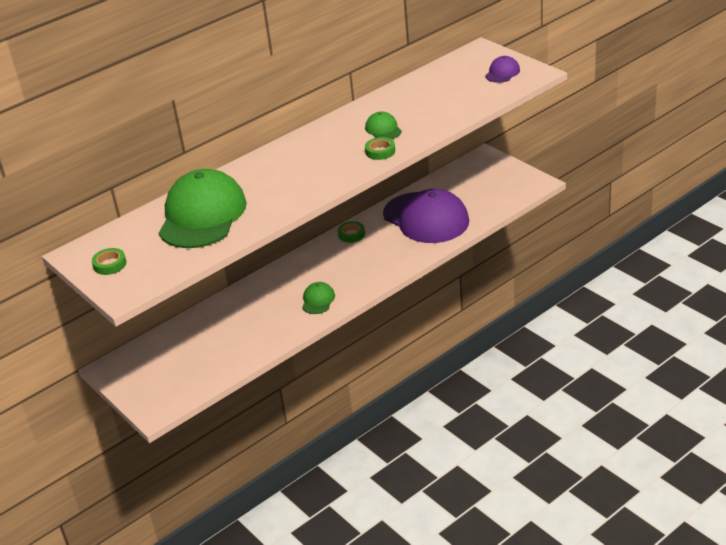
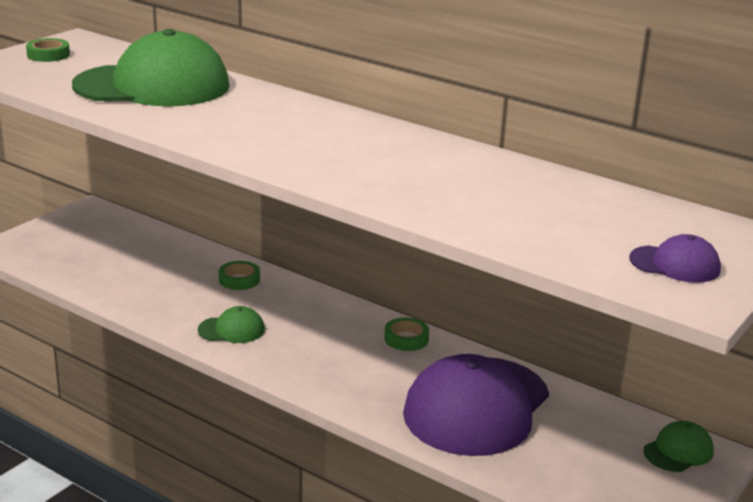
camera: 70 degrees right, 10 degrees down
(380, 151) = (337, 176): green tape -> green tape (239, 280)
(383, 129) = (411, 174): green cap -> green cap (678, 451)

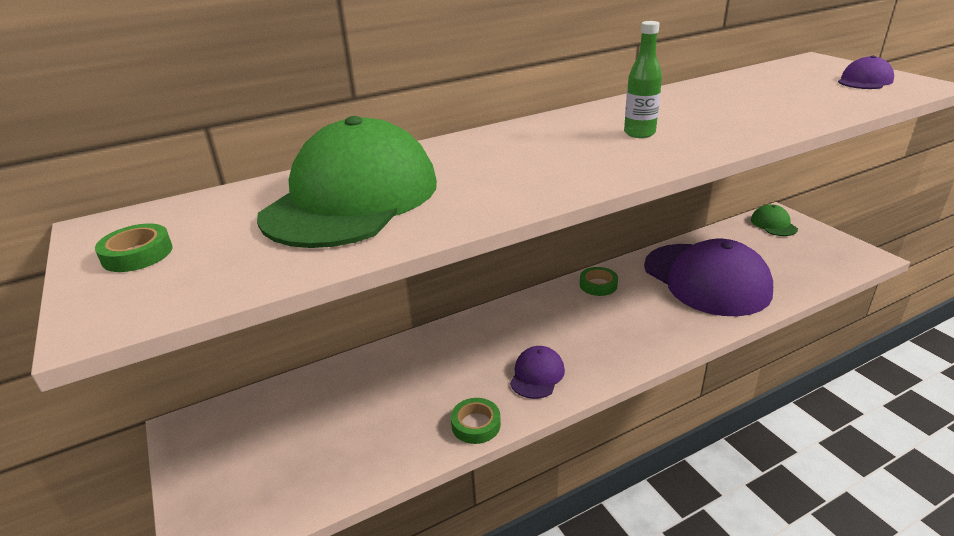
camera: 60 degrees left, 5 degrees up
(232, 330) = (537, 375): green cap -> purple cap
(239, 280) = (444, 349): green tape -> green tape (476, 424)
(360, 158) = (639, 133): none -> green bottle

